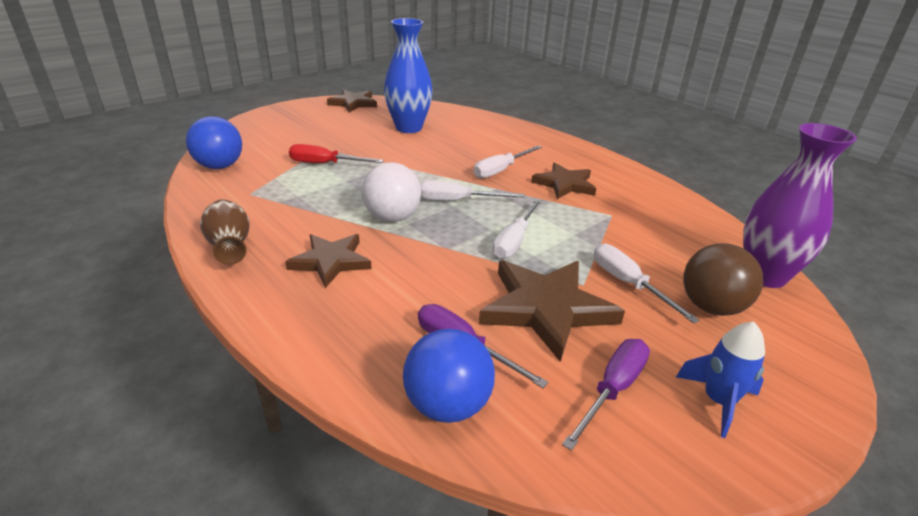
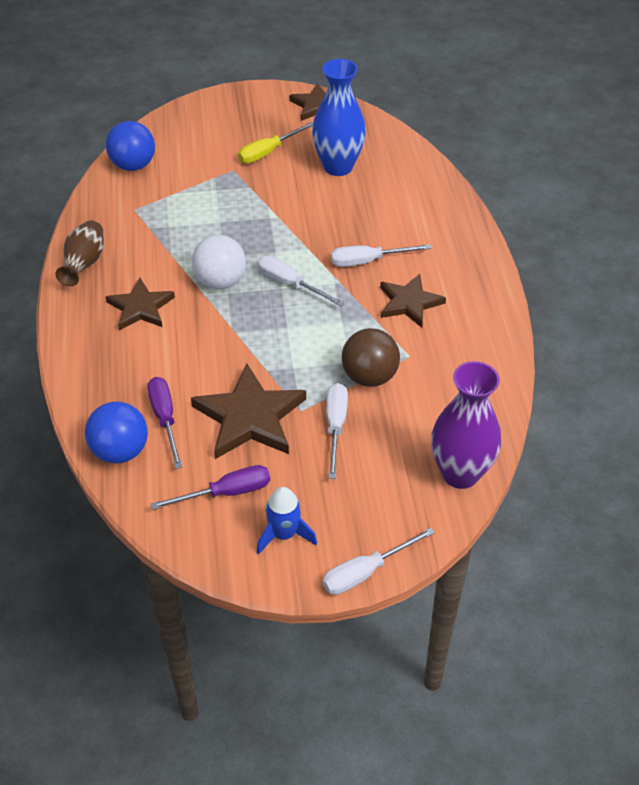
camera: 35 degrees right, 15 degrees up
(325, 164) = (219, 193): red screwdriver -> none
(342, 132) = (268, 152): none -> yellow screwdriver
(514, 240) = (293, 347): white screwdriver -> white screwdriver (365, 572)
(711, 307) = (374, 475): brown ball -> brown ball (369, 376)

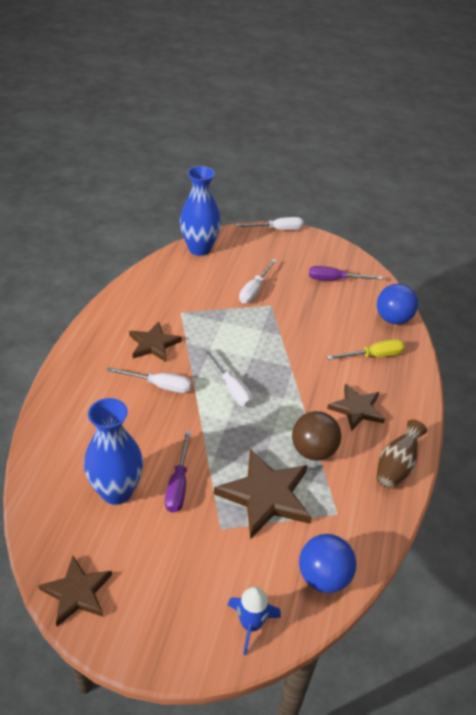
camera: 160 degrees left, 5 degrees down
(165, 419) = (359, 327): purple screwdriver -> purple screwdriver (178, 484)
(220, 281) = (285, 409): white ball -> none
(250, 417) = (304, 311): brown star -> brown star (265, 495)
(268, 152) = (173, 539): yellow screwdriver -> yellow screwdriver (373, 356)
(284, 534) = (311, 254): blue rocket -> blue rocket (251, 624)
(369, 376) = (215, 309): brown ball -> brown ball (313, 450)
(460, 473) = (199, 249): purple vase -> blue vase

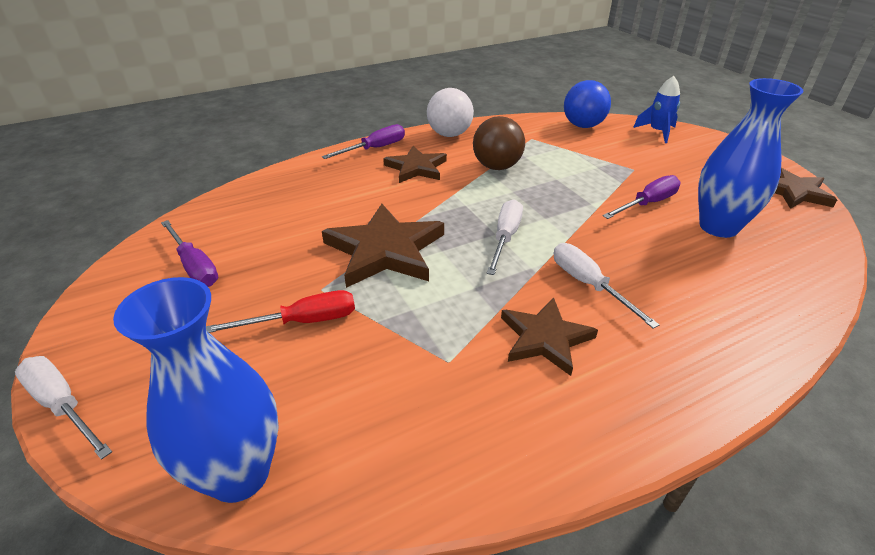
camera: 130 degrees left, 5 degrees down
(254, 290) = (302, 322): white screwdriver -> red screwdriver
(265, 495) = (574, 166): brown star -> brown star (385, 250)
(373, 356) = (326, 186): yellow screwdriver -> none
(393, 319) = (242, 198): blue ball -> none
(396, 466) = (449, 134): brown vase -> white ball
(410, 408) = (375, 149): none -> purple screwdriver

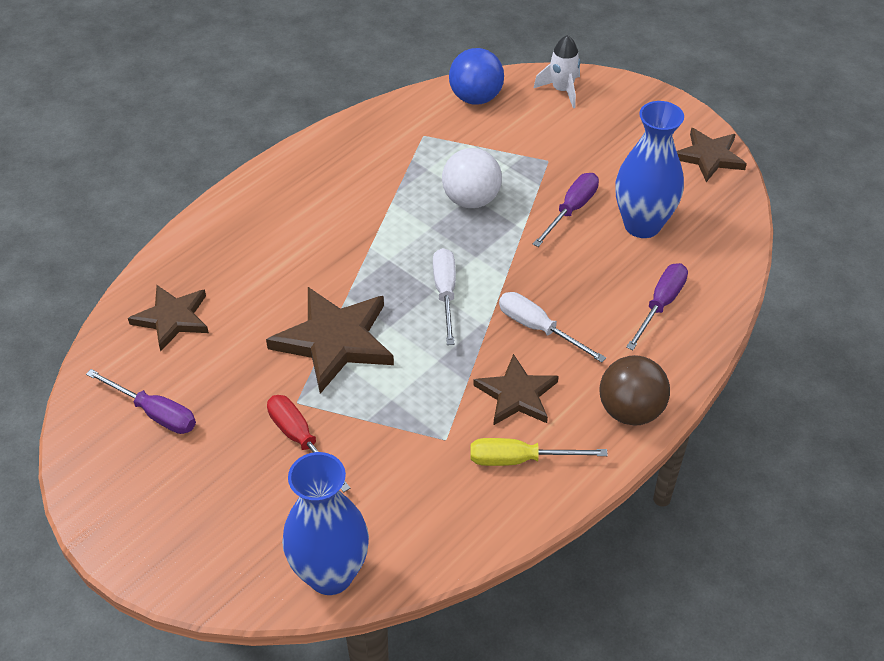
camera: 20 degrees left, 10 degrees up
(63, 405) = (147, 572): white screwdriver -> none
(302, 322) = (300, 440): red screwdriver -> red screwdriver turned 90 degrees counterclockwise
(375, 149) = (247, 198): purple screwdriver -> purple screwdriver (660, 305)
(416, 168) = (311, 218): brown star -> brown star (172, 319)
(449, 134) = (325, 151): white ball -> white ball (471, 200)
(497, 167) = (400, 193): brown ball -> brown ball (630, 411)
(525, 407) = (520, 459): none -> yellow screwdriver
(657, 132) = (562, 90): blue rocket -> white rocket

